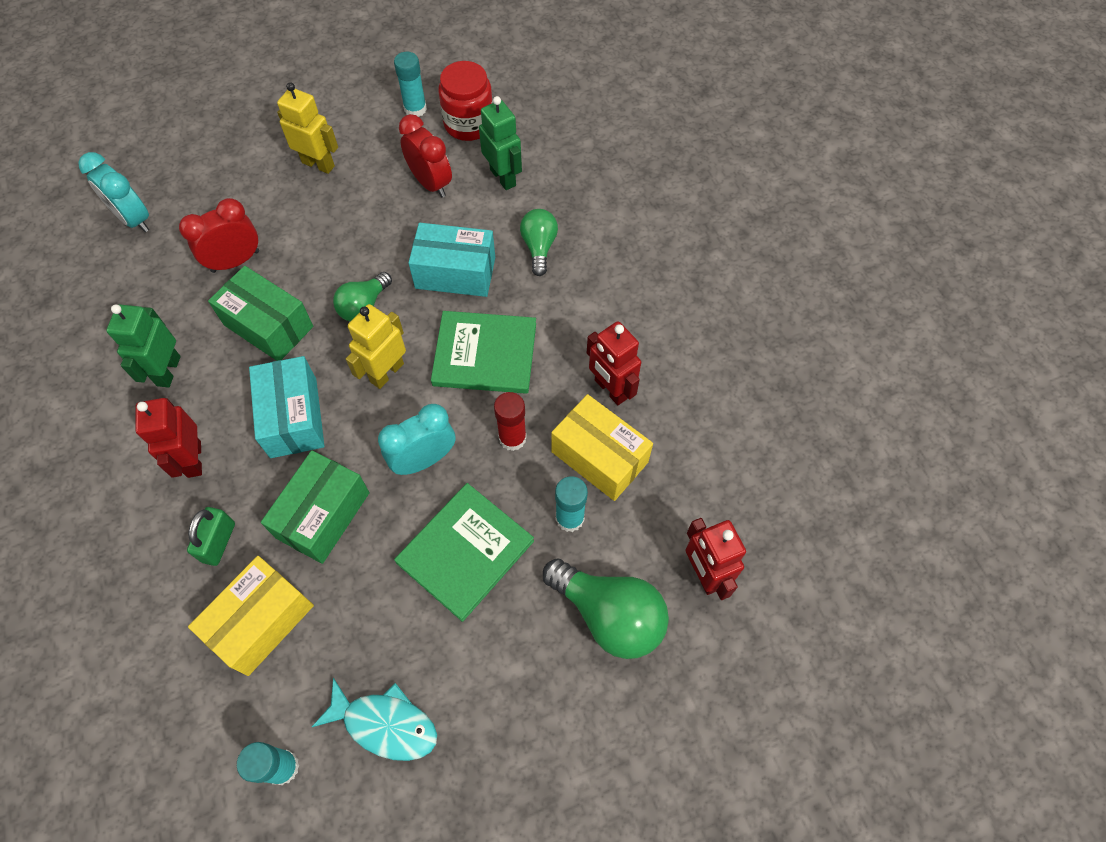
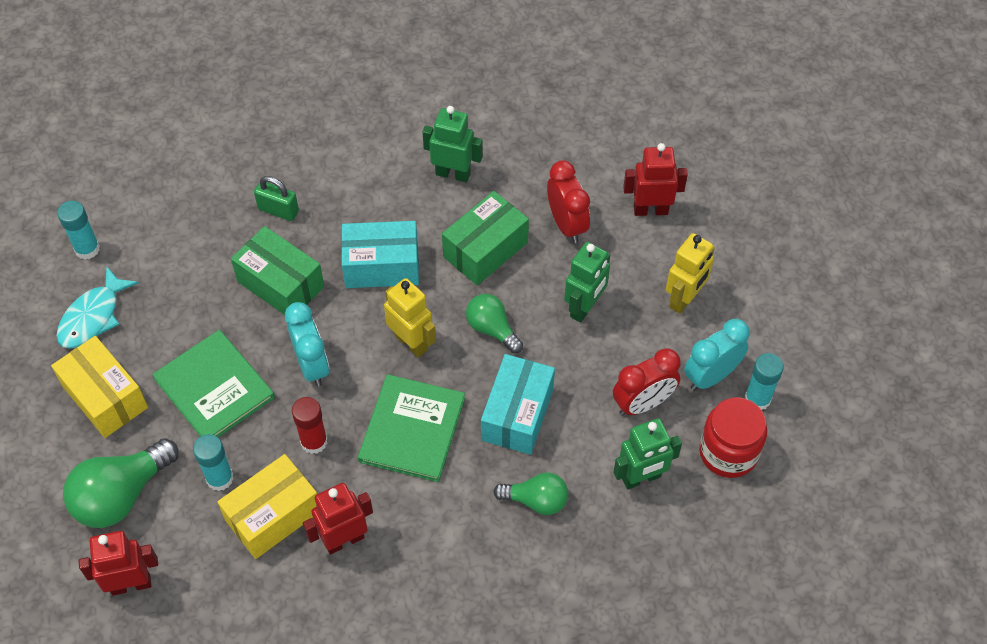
camera: 100 degrees right, 5 degrees down
(134, 219) = (633, 144): turquoise clock -> turquoise clock (711, 376)
(193, 459) = (359, 193): red robot -> red robot (650, 210)
(261, 621) = (202, 238): yellow box -> yellow box (105, 397)
(333, 236) = (584, 307): none -> green robot

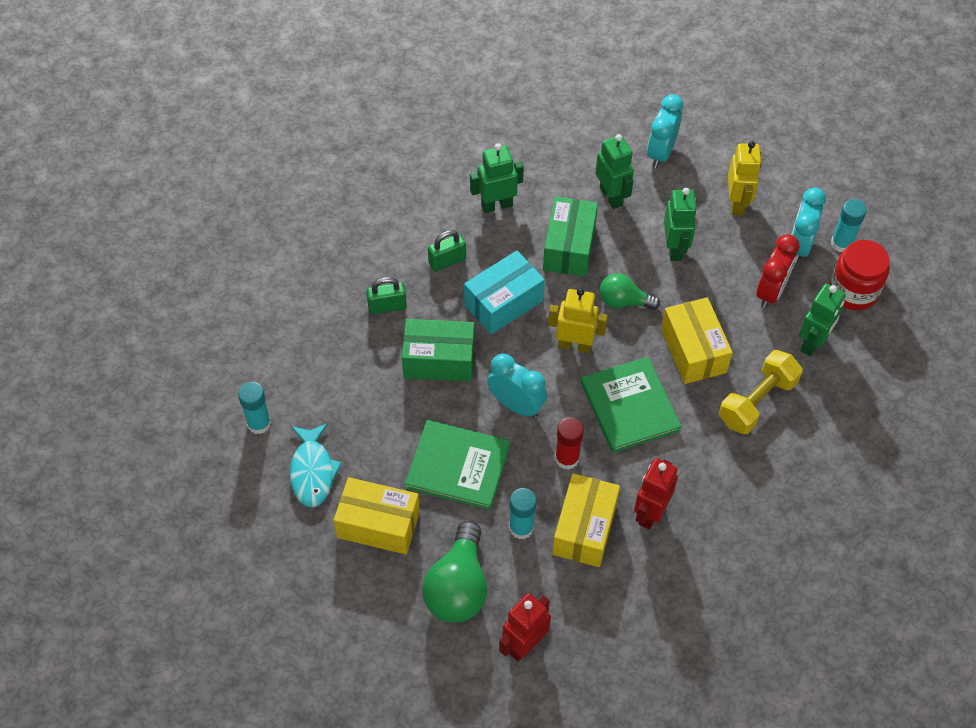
camera: 35 degrees left, 0 degrees up
(365, 199) = (447, 261): none -> green padlock
(517, 414) = (693, 351): turquoise box -> yellow box
(536, 500) = (757, 402): green light bulb -> yellow dumbbell
(566, 224) = (611, 196): red clock -> green robot
(650, 210) = (661, 153): red robot -> turquoise clock

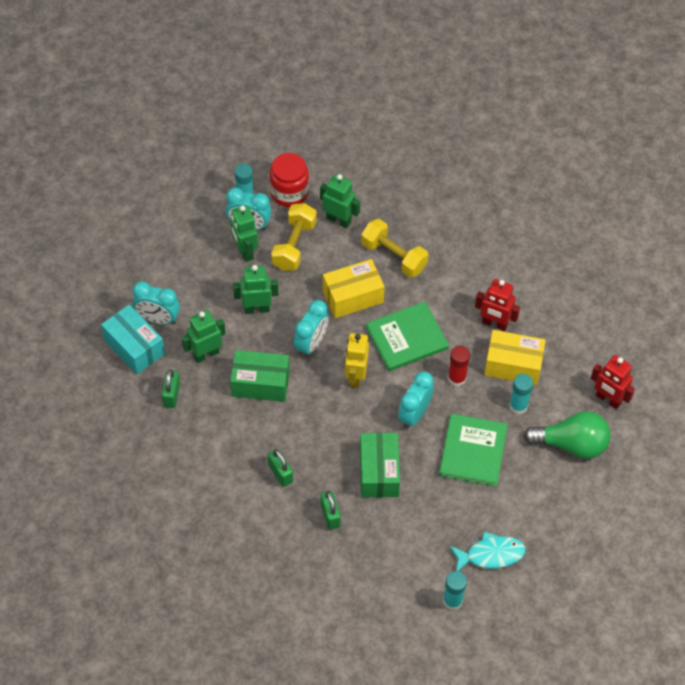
camera: 95 degrees left, 0 degrees up
(378, 524) = (530, 502): yellow box -> none
(496, 205) = (219, 439): green robot -> green robot (244, 251)
(503, 303) = (319, 428): turquoise box -> turquoise box (134, 347)
(558, 163) = (171, 395): none -> green padlock
(623, 301) = (311, 343): green light bulb -> turquoise clock
(737, 203) = (209, 265): yellow robot -> none
(770, 291) = (294, 245): red clock -> yellow dumbbell

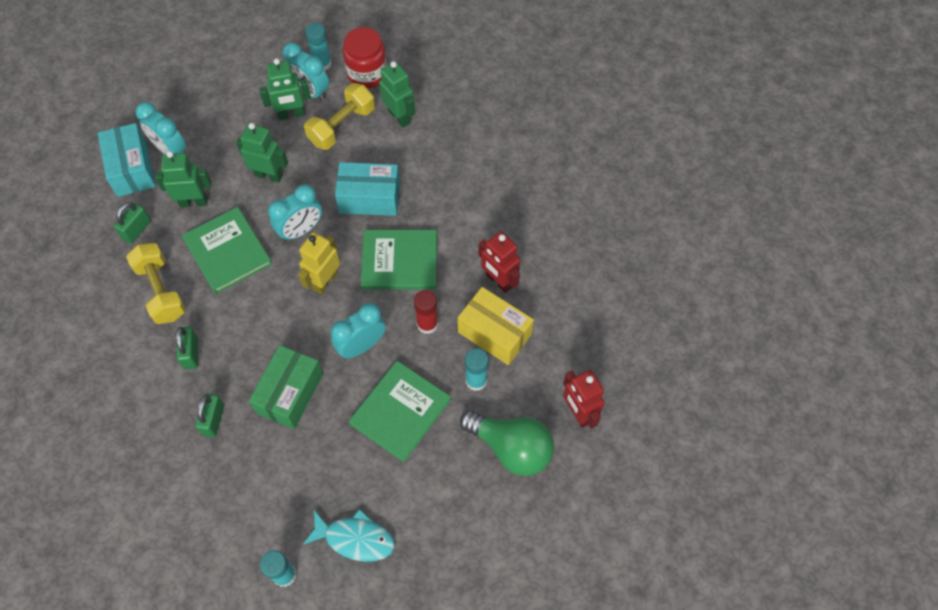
camera: 25 degrees right, 5 degrees up
(244, 251) = (291, 115): green robot -> green robot turned 105 degrees counterclockwise
(260, 383) = (227, 251): green box -> green book
(353, 296) = (369, 198): yellow box -> turquoise box
(394, 256) = (433, 172): yellow dumbbell -> yellow dumbbell (161, 291)

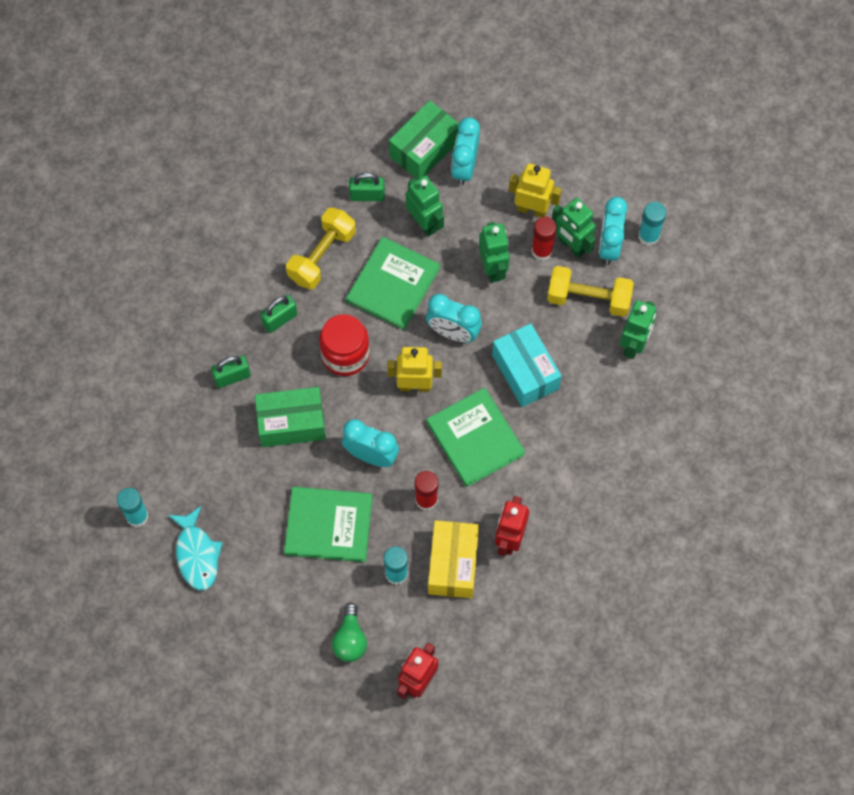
camera: 60 degrees right, 5 degrees up
(132, 169) = (424, 149): turquoise box -> green box
(242, 124) = (532, 209): none -> yellow robot
(280, 135) = (542, 251): none -> red glue stick
(367, 73) = (665, 284): red jar -> red jar (345, 355)
(511, 448) = (350, 639): green light bulb -> green light bulb, size x0.60

